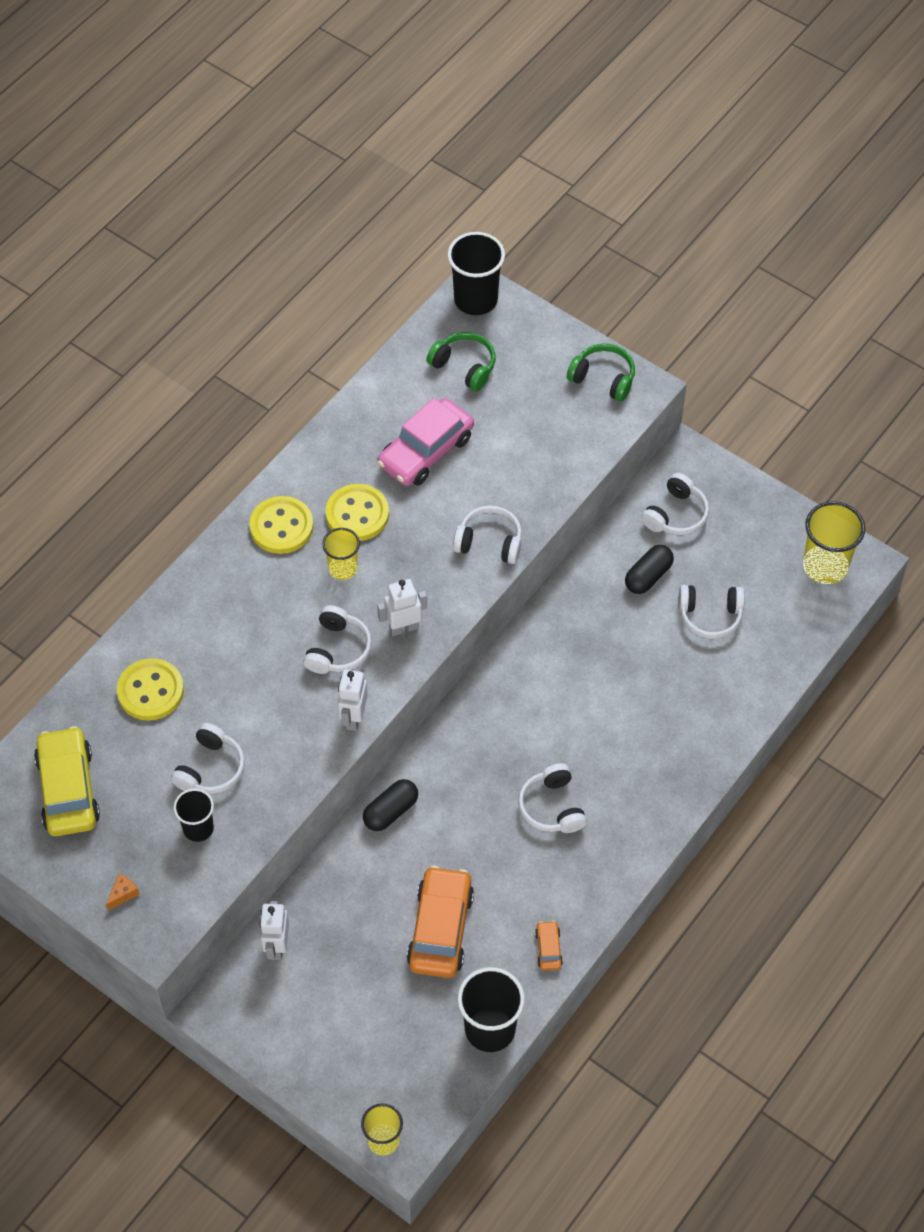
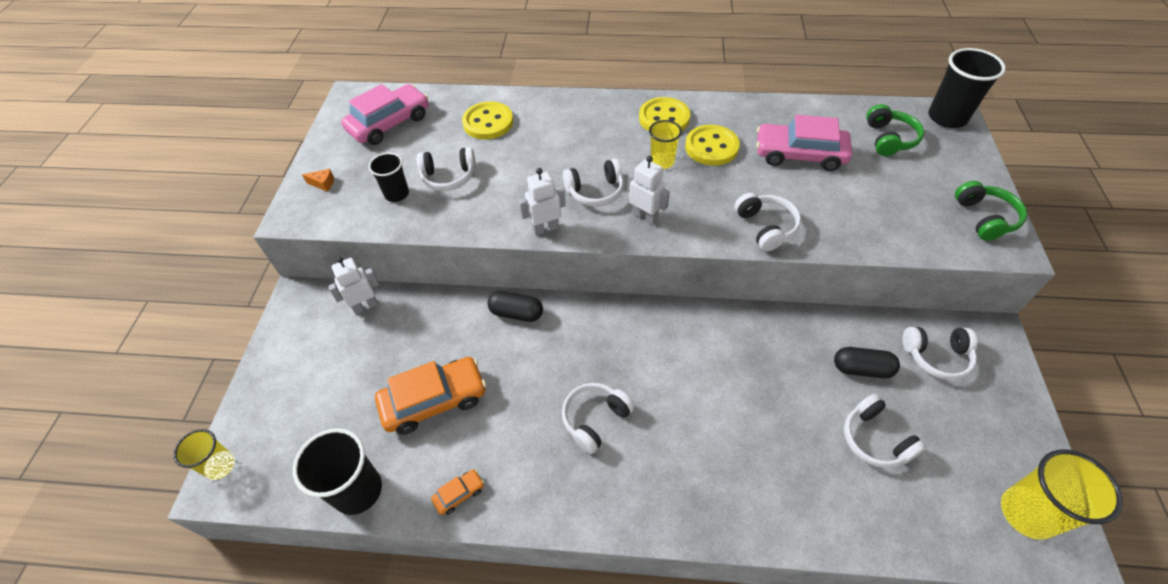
camera: 60 degrees right, 5 degrees down
(68, 789) = (389, 123): yellow car -> pink car

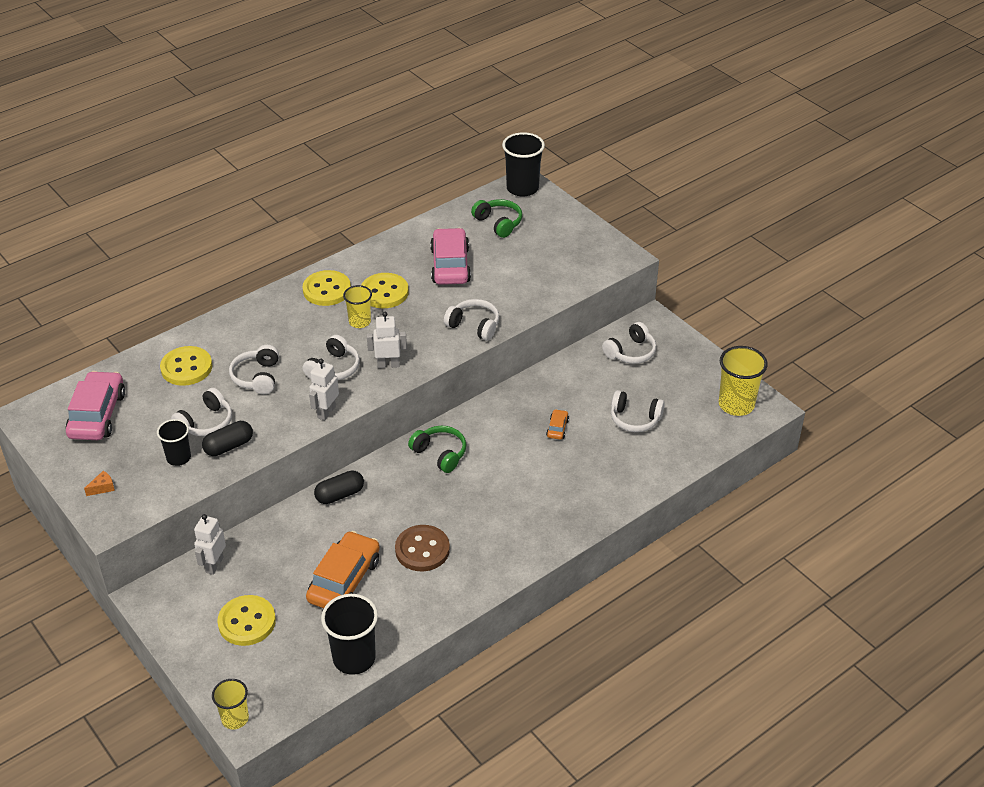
camera: 45 degrees left, 10 degrees down
(328, 378) = (247, 622): none -> yellow button
(459, 494) = (423, 612): orange car -> orange car (557, 428)
(525, 423) = (422, 550): none -> brown button
(595, 419) = (465, 517): white headphones -> white headphones (257, 377)
(799, 154) = (450, 265): pink car -> pink car turned 120 degrees clockwise
(862, 369) = (595, 385): black capsule -> black capsule (229, 446)
(984, 218) = (597, 246): green headphones -> green headphones (440, 454)

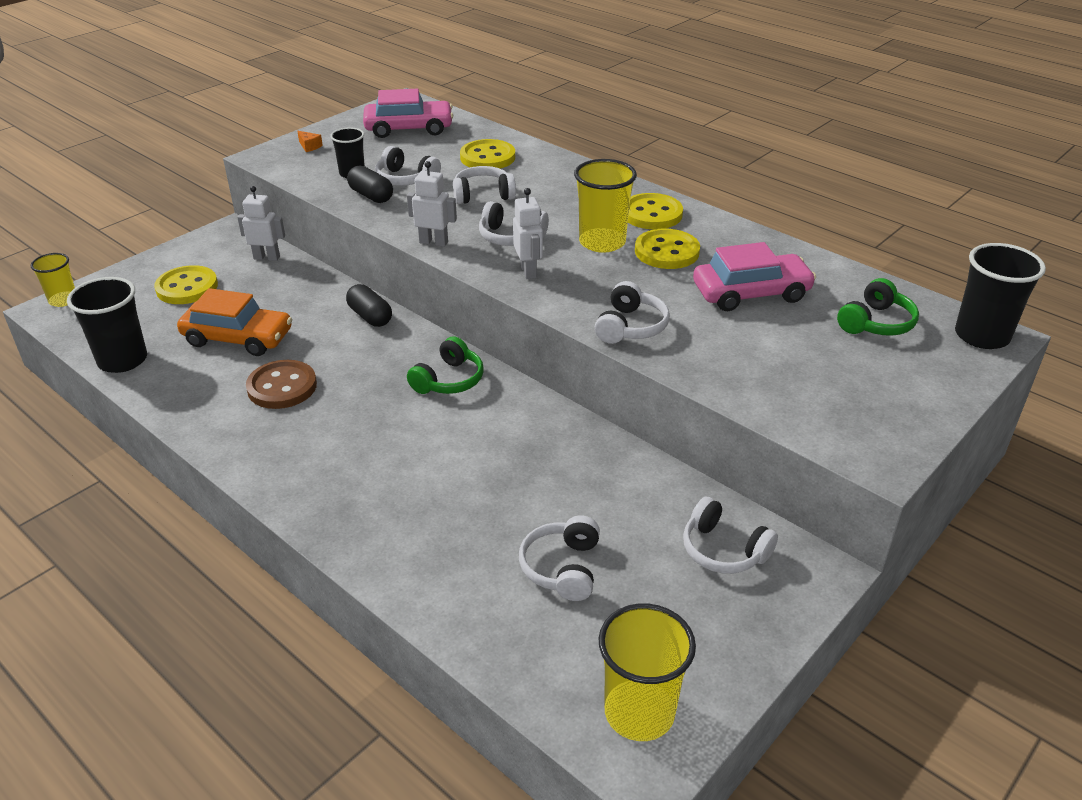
camera: 80 degrees right, 5 degrees down
(359, 322) = (602, 242): yellow cup -> yellow cup, size x1.63
(557, 428) = (520, 481): orange car -> none

